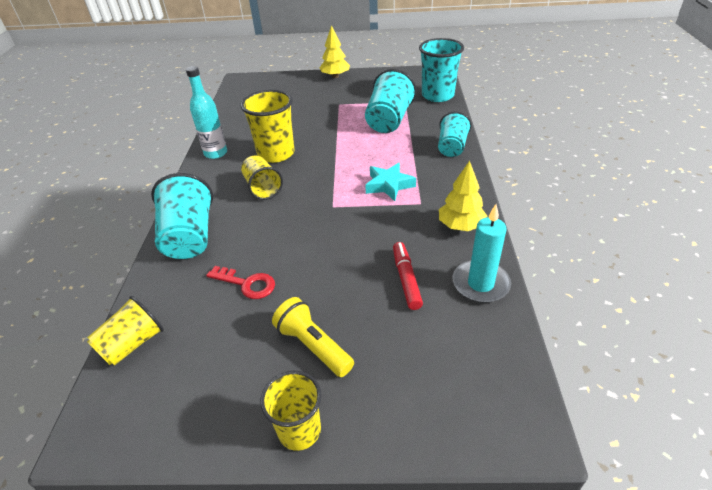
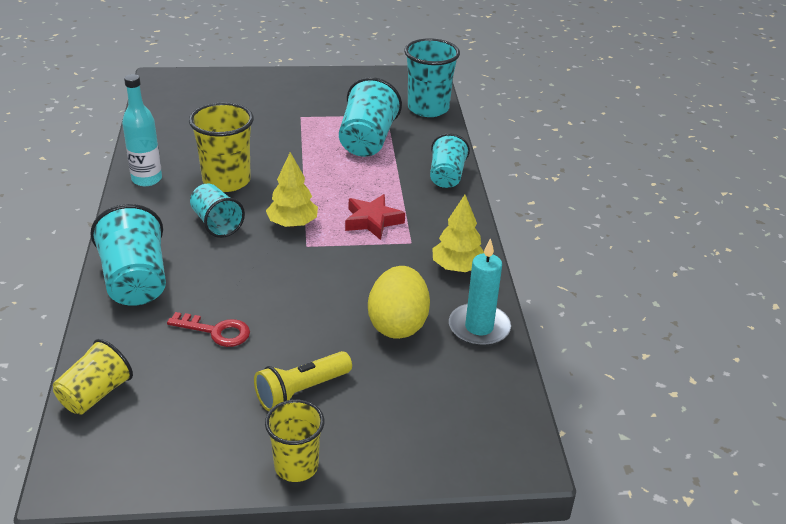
camera: 10 degrees left, 5 degrees down
(262, 188) = (216, 223): yellow cup -> turquoise cup
(313, 345) = (301, 391): yellow flashlight -> yellow flashlight turned 75 degrees counterclockwise
(335, 76) = (291, 77): yellow tree -> yellow tree (292, 224)
(389, 185) = (372, 221): turquoise star -> red star
(406, 279) = (398, 324): red marker -> yellow egg

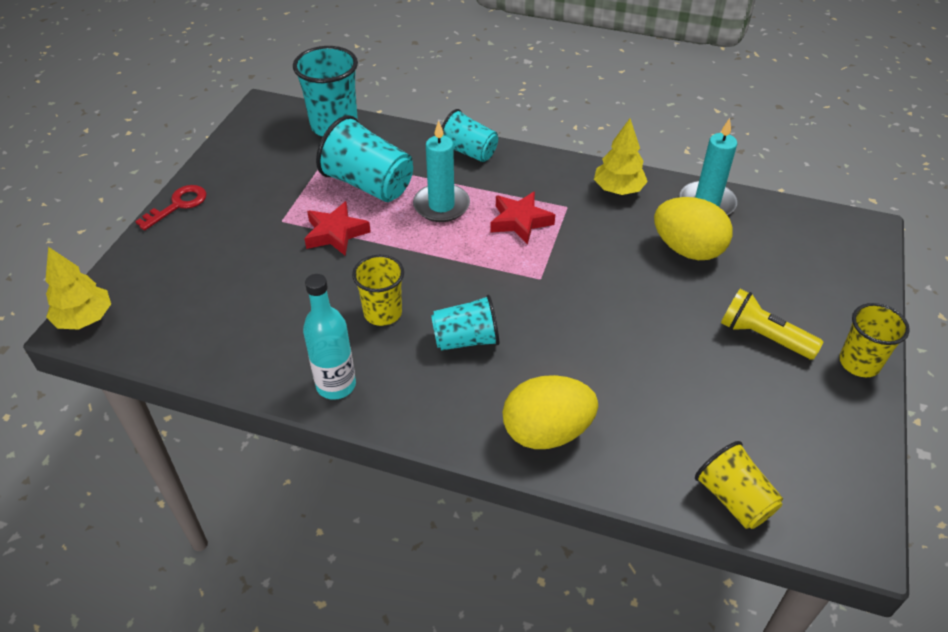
camera: 65 degrees left, 10 degrees up
(135, 281) = (546, 432): turquoise cup -> yellow egg
(216, 331) = (659, 379): red key -> red key (178, 205)
(226, 181) = (383, 313): yellow cup -> yellow cup, size x0.65
(292, 224) = (497, 279): yellow tree -> yellow tree (85, 319)
(300, 141) = (335, 233): none -> red star
(301, 391) = (763, 336): yellow flashlight -> yellow flashlight turned 135 degrees clockwise
(365, 178) = (441, 205): none -> turquoise candle

